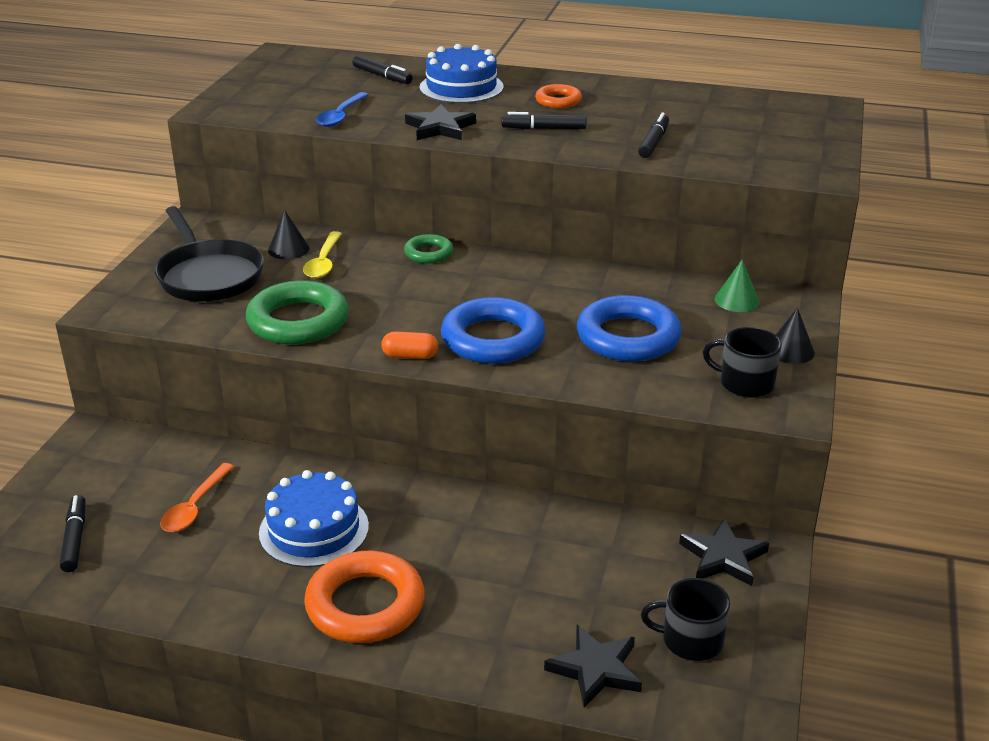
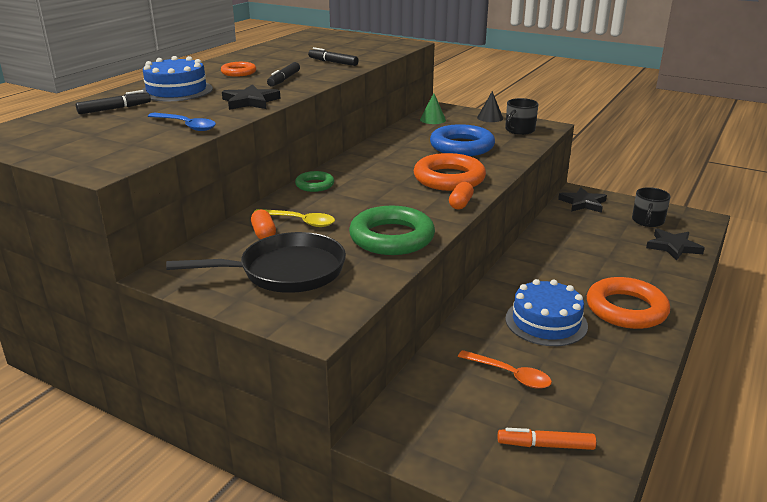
camera: 75 degrees left, 5 degrees down
(75, 539) = (546, 445): black marker -> orange marker
(288, 249) = (264, 234): black cone -> orange capsule
(493, 339) = (449, 178): blue ring -> orange ring

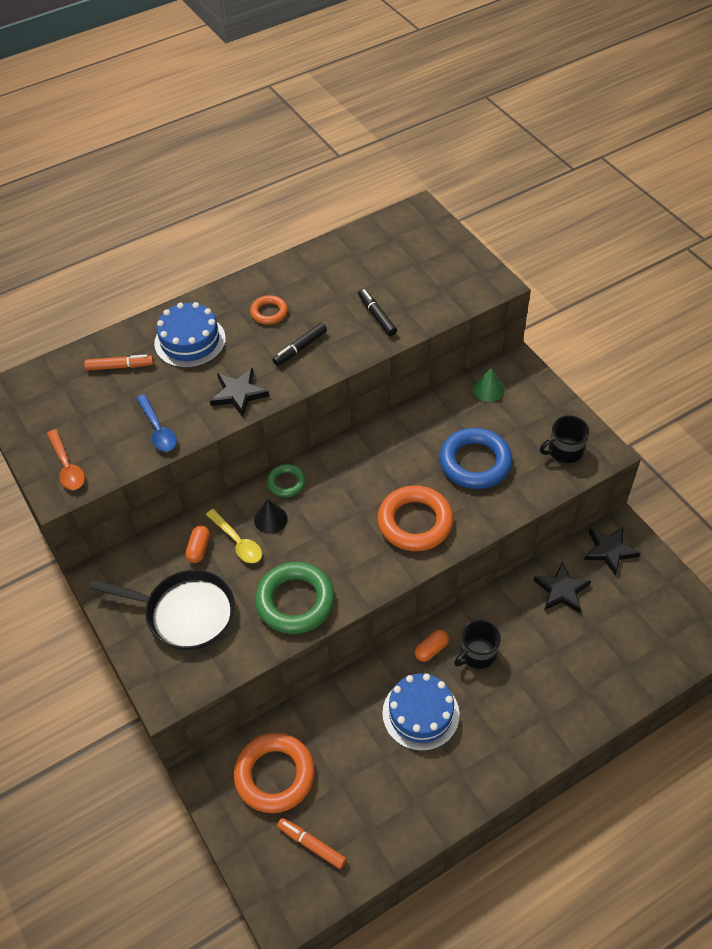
camera: 30 degrees right, 25 degrees up
(114, 109) = (119, 366): black marker -> orange marker
(460, 204) = (392, 572): orange capsule -> orange capsule (431, 649)
(490, 118) = (555, 408): black cone -> black cone (270, 519)
(510, 375) = (341, 761): orange spoon -> orange spoon (67, 466)
(626, 309) = (506, 731): orange ring -> orange ring (275, 775)
(647, 221) = (652, 612): black mug -> black mug (477, 653)
(673, 247) = (638, 665): black star -> black star (561, 590)

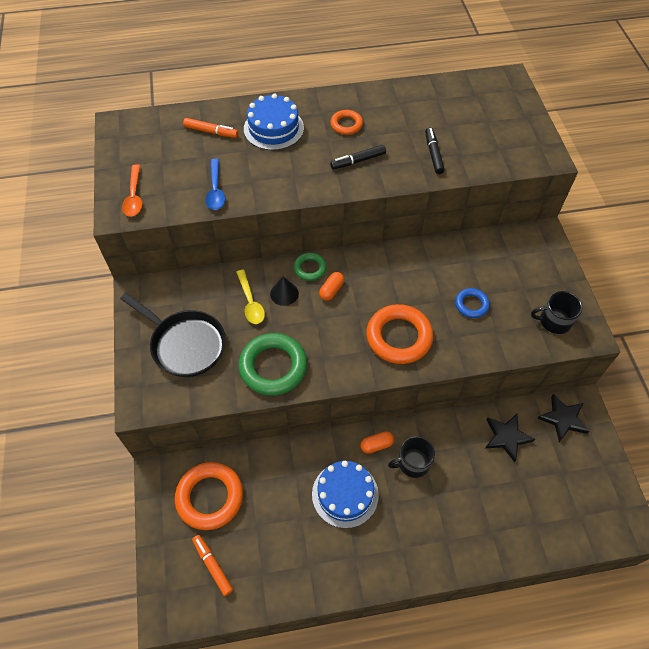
camera: 20 degrees right, 5 degrees up
(199, 549) = (219, 297): orange capsule -> orange capsule (331, 290)
(238, 394) = (291, 182): black star -> none
(475, 462) = (471, 305): blue ring -> blue ring, size x0.53
(488, 389) = (509, 247): green cone -> none

